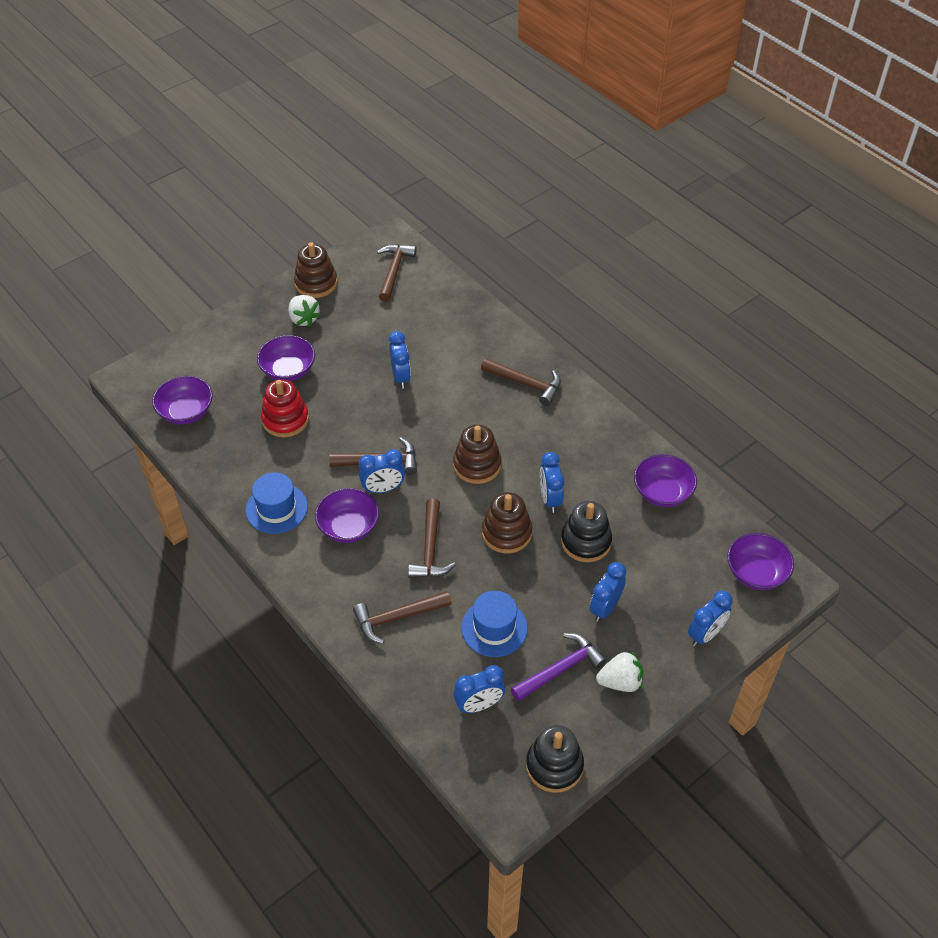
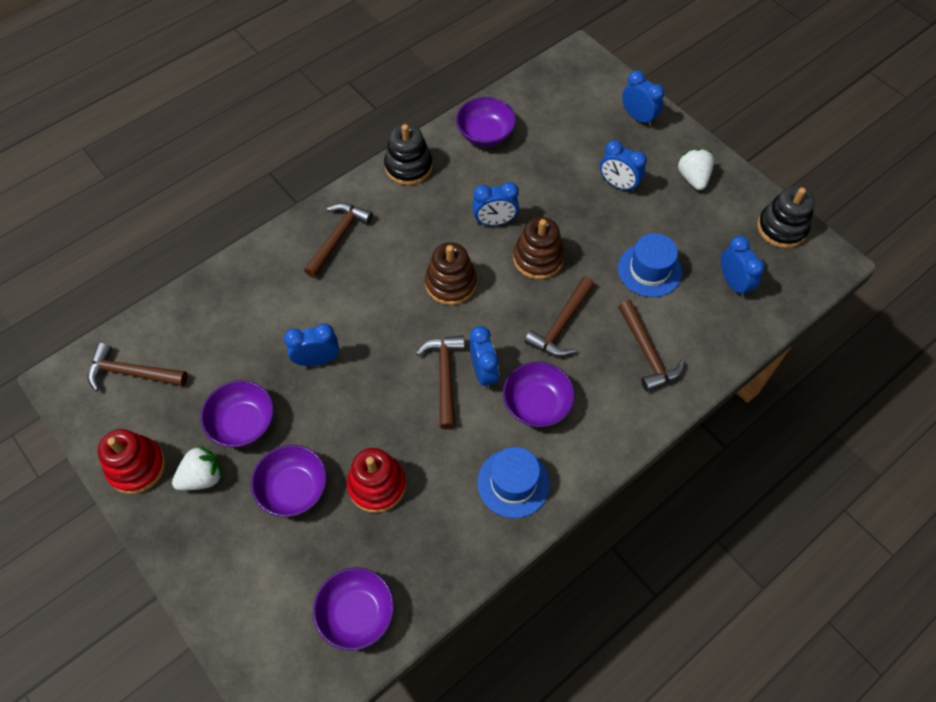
camera: 90 degrees left, 10 degrees up
(316, 283) = (136, 467): brown stacking toy -> red stacking toy
(430, 549) = (561, 325): brown hammer -> brown hammer turned 120 degrees clockwise
(561, 669) = (686, 220): purple hammer -> none
(586, 541) = (545, 195): black stacking toy -> black stacking toy (408, 166)
(756, 573) = (572, 78): purple bowl -> purple bowl (243, 423)

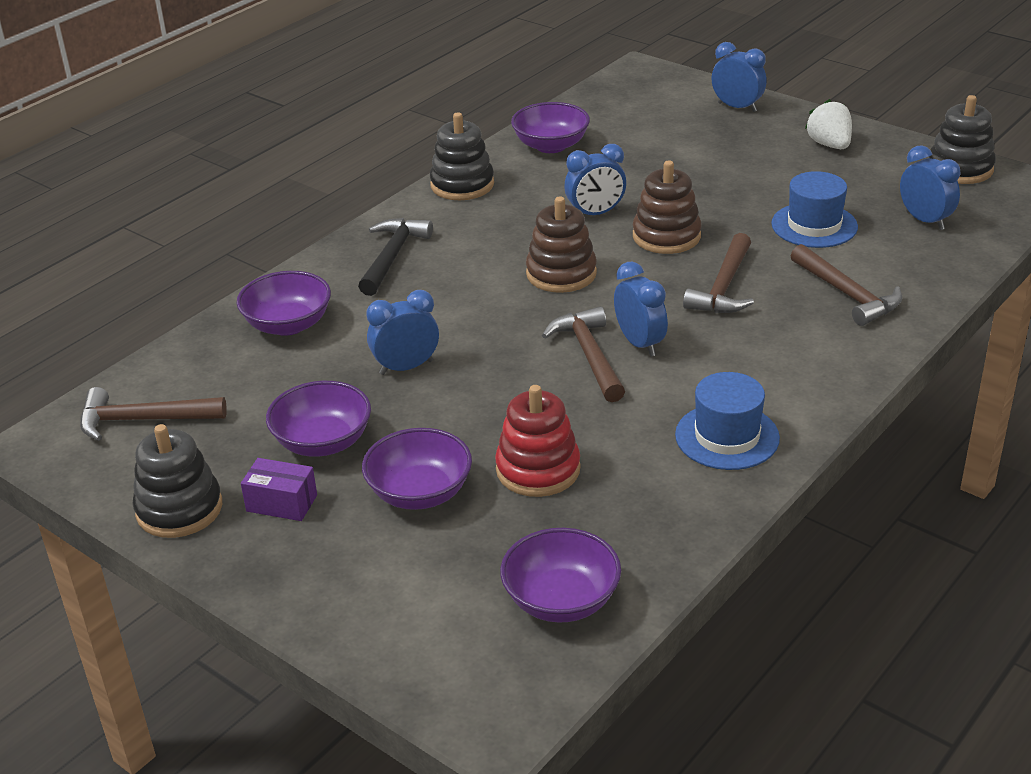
camera: 10 degrees left, 25 degrees down
(136, 467) = (179, 509): red stacking toy -> black stacking toy
(202, 477) = (281, 503): white strawberry -> purple box
(338, 237) = (392, 256): brown hammer -> black hammer
(536, 404) = (724, 361): purple bowl -> purple bowl (288, 324)
(618, 184) = (739, 162): blue clock -> none

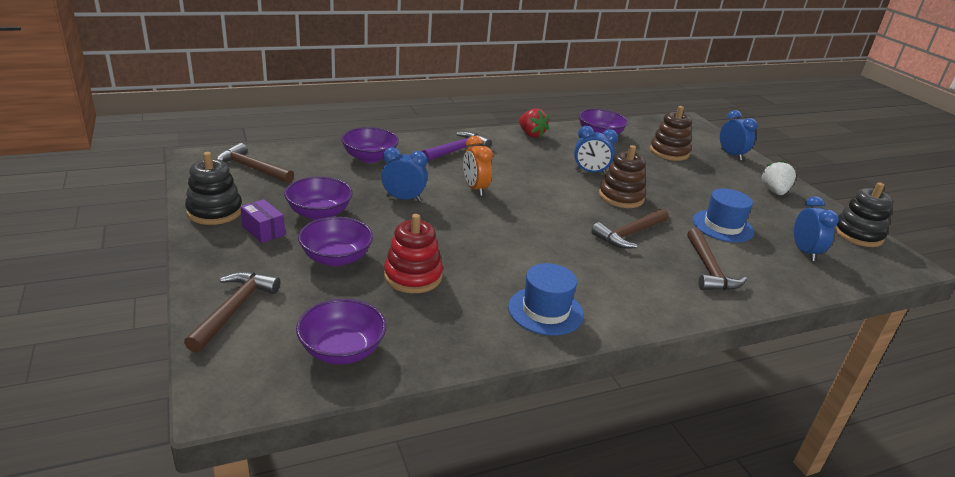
camera: 25 degrees right, 5 degrees down
(392, 256) = (457, 150): black hammer -> purple hammer
(462, 185) = (531, 134): black stacking toy -> red strawberry
(479, 308) = (475, 188): none -> orange clock
(561, 274) = (539, 191): brown stacking toy -> brown stacking toy (669, 152)
(589, 355) = (509, 234): brown hammer -> brown hammer (234, 309)
(640, 343) = (546, 241): blue clock -> none

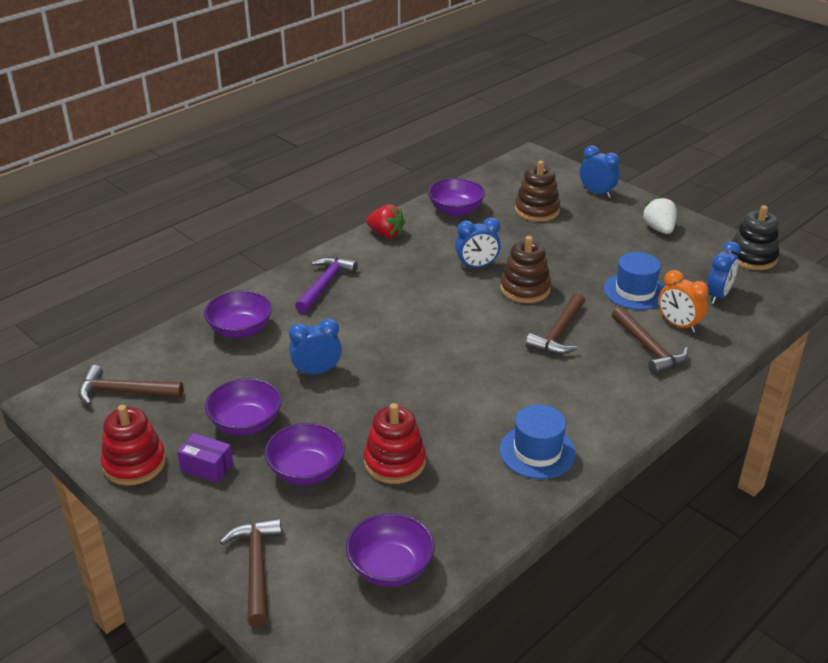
camera: 20 degrees left, 5 degrees up
(215, 211) = (134, 463): black stacking toy -> red stacking toy
(475, 188) = (378, 331): orange clock -> orange clock (678, 325)
(804, 252) = (718, 296): blue clock -> blue clock turned 60 degrees clockwise

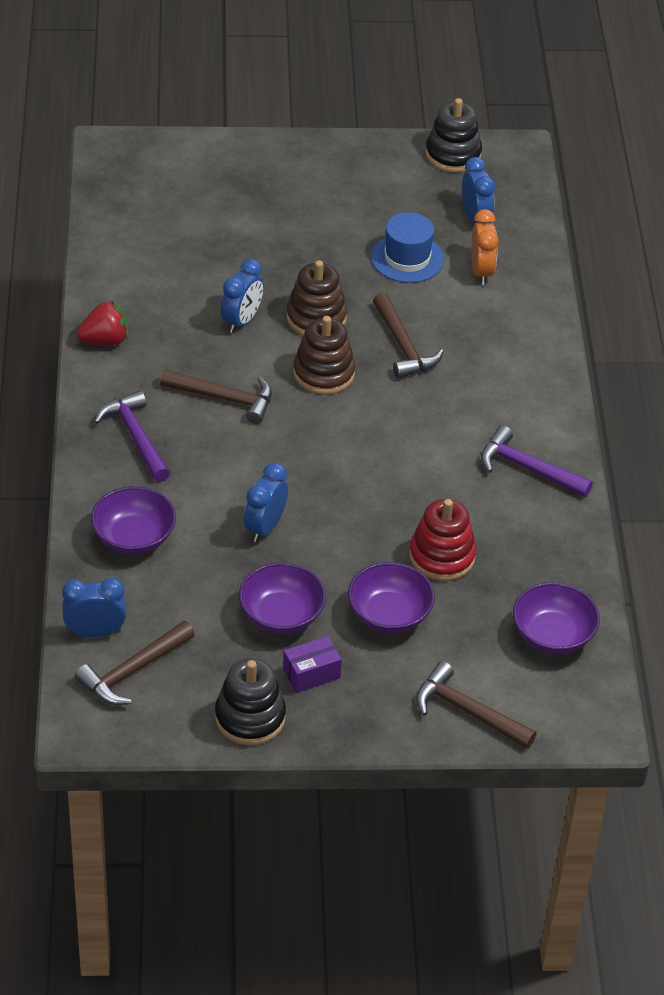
camera: 50 degrees left, 10 degrees up
(134, 463) = (250, 717): red stacking toy -> black stacking toy
(455, 210) = (129, 266): purple bowl -> none
(537, 210) = (205, 217): brown stacking toy -> brown stacking toy (323, 373)
(537, 452) = (527, 468): blue hat -> purple hammer
(597, 193) = (232, 158): blue clock -> blue clock (95, 632)
(649, 349) = (488, 312): brown hammer -> brown hammer (225, 398)
(659, 229) = (340, 170): white strawberry -> none
(678, 325) = (481, 272): orange clock -> orange clock turned 90 degrees counterclockwise

